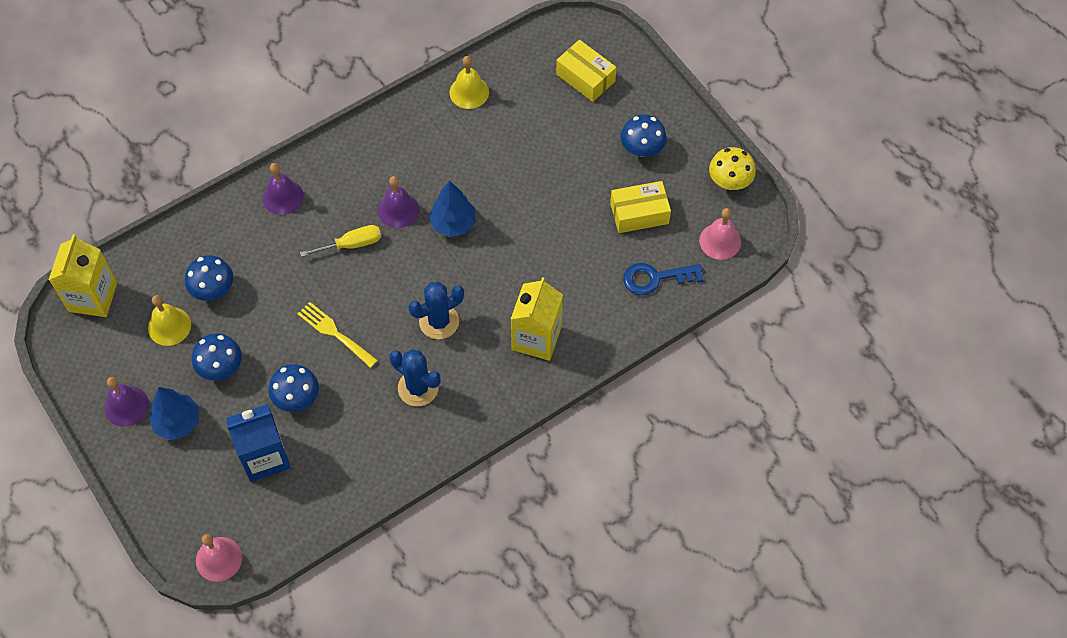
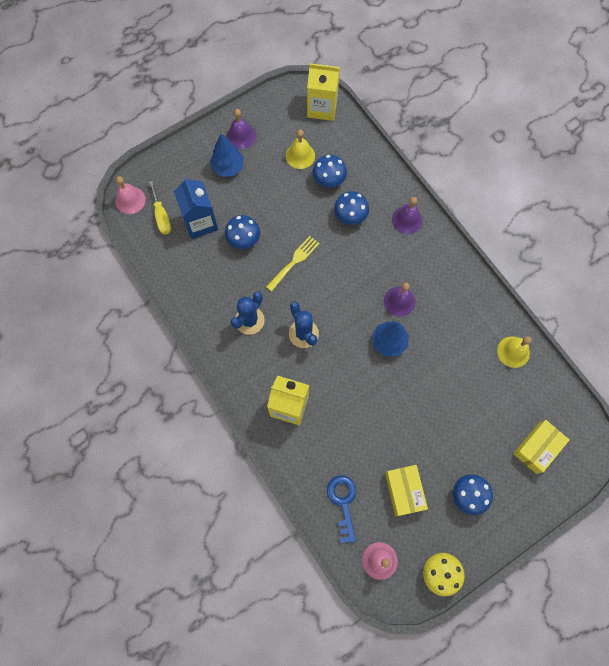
camera: 90 degrees right, 10 degrees up
(221, 367) = (268, 190): blue mushroom -> blue mushroom (350, 216)
(352, 244) = (368, 269): yellow screwdriver -> yellow screwdriver (161, 216)

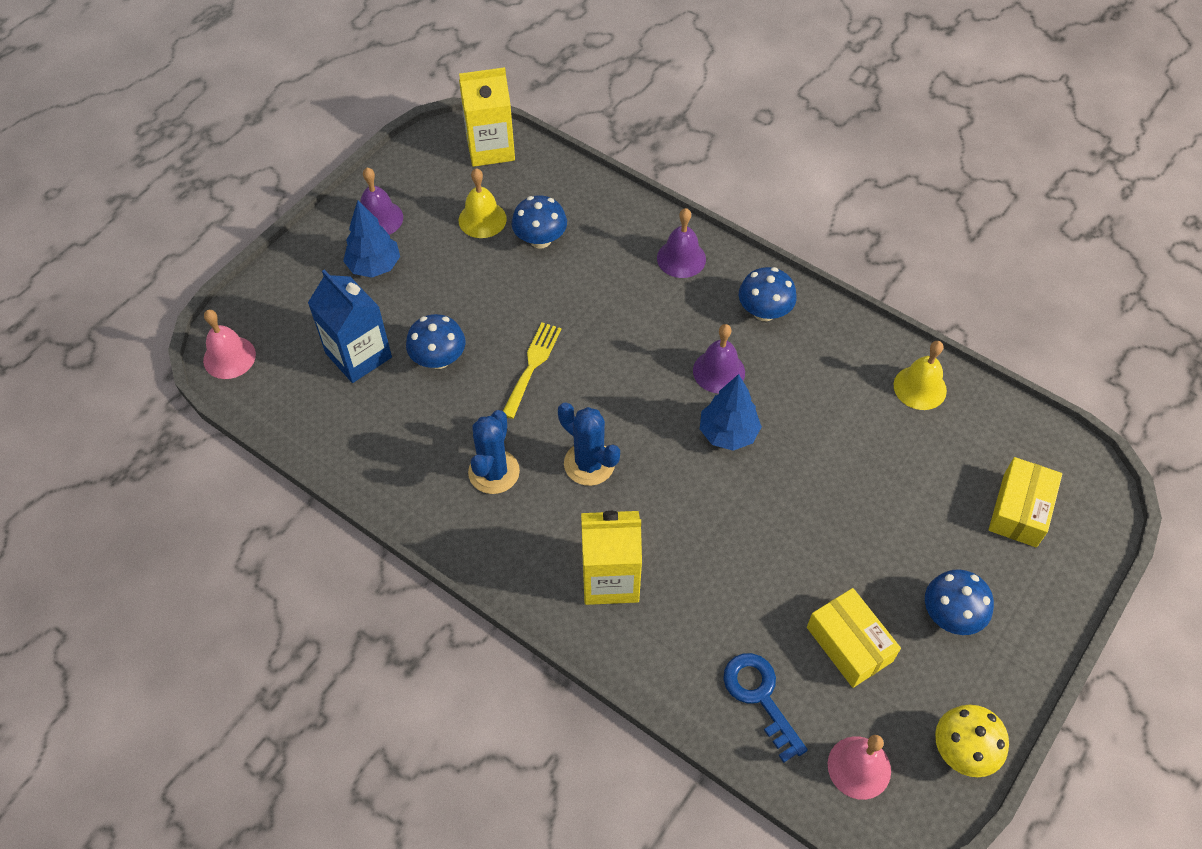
camera: 20 degrees left, 15 degrees down
(161, 216) = (291, 365): yellow screwdriver -> none
(350, 216) = (593, 278): blue mushroom -> blue mushroom (764, 312)

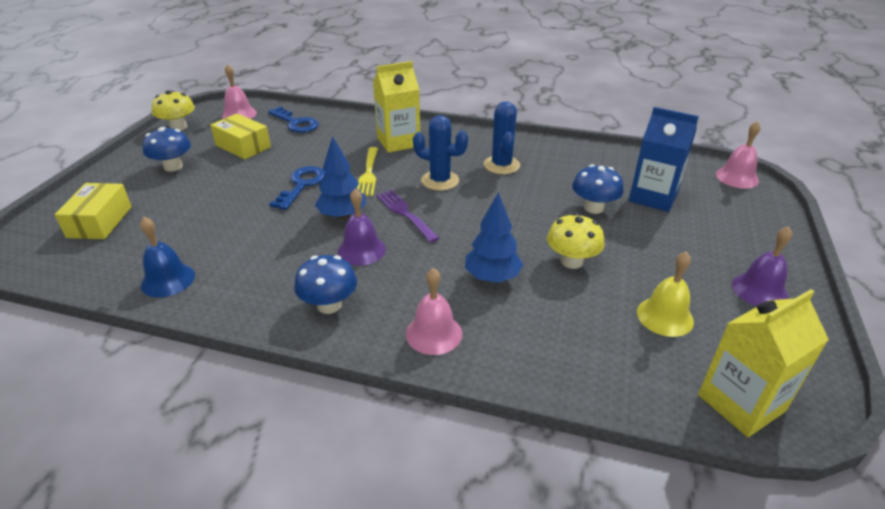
camera: 160 degrees right, 20 degrees down
(374, 266) = (713, 252): blue tree -> blue tree (492, 277)
(517, 295) = (571, 261): none -> yellow mushroom
(532, 366) = (519, 219): yellow fork -> yellow fork (368, 174)
(540, 239) = (591, 313): blue mushroom -> none
(655, 414) = (405, 213): none -> purple fork
(681, 258) = (434, 333): purple bell -> pink bell
(769, 510) = (302, 185): none -> blue key
(920, 387) = (168, 280): yellow bell -> blue bell

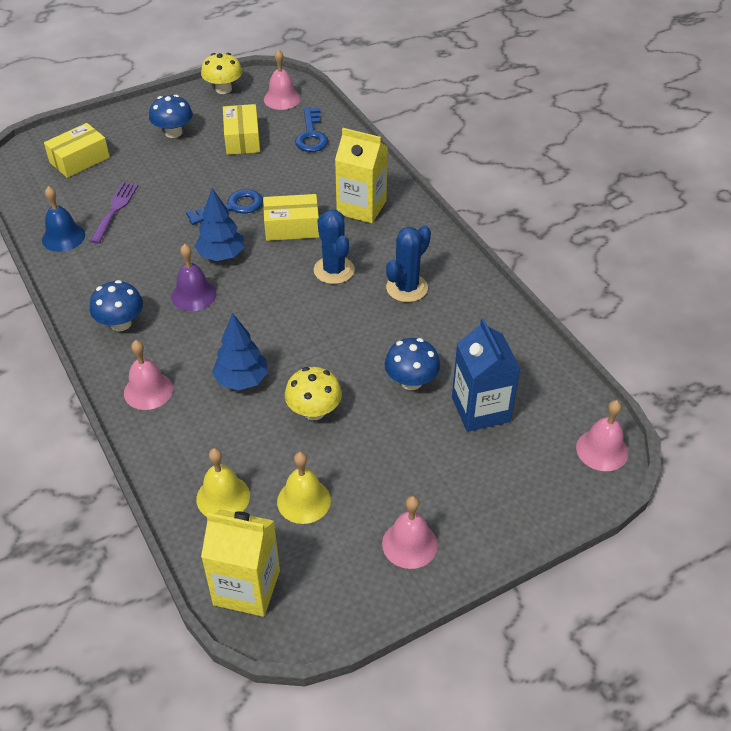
camera: 45 degrees right, 10 degrees up
(368, 174) = (292, 227): yellow fork -> yellow box
(405, 213) = (264, 284): purple fork -> purple fork (115, 209)
(616, 358) = (223, 497): none -> yellow bell
(759, 290) = (409, 544): purple bell -> pink bell

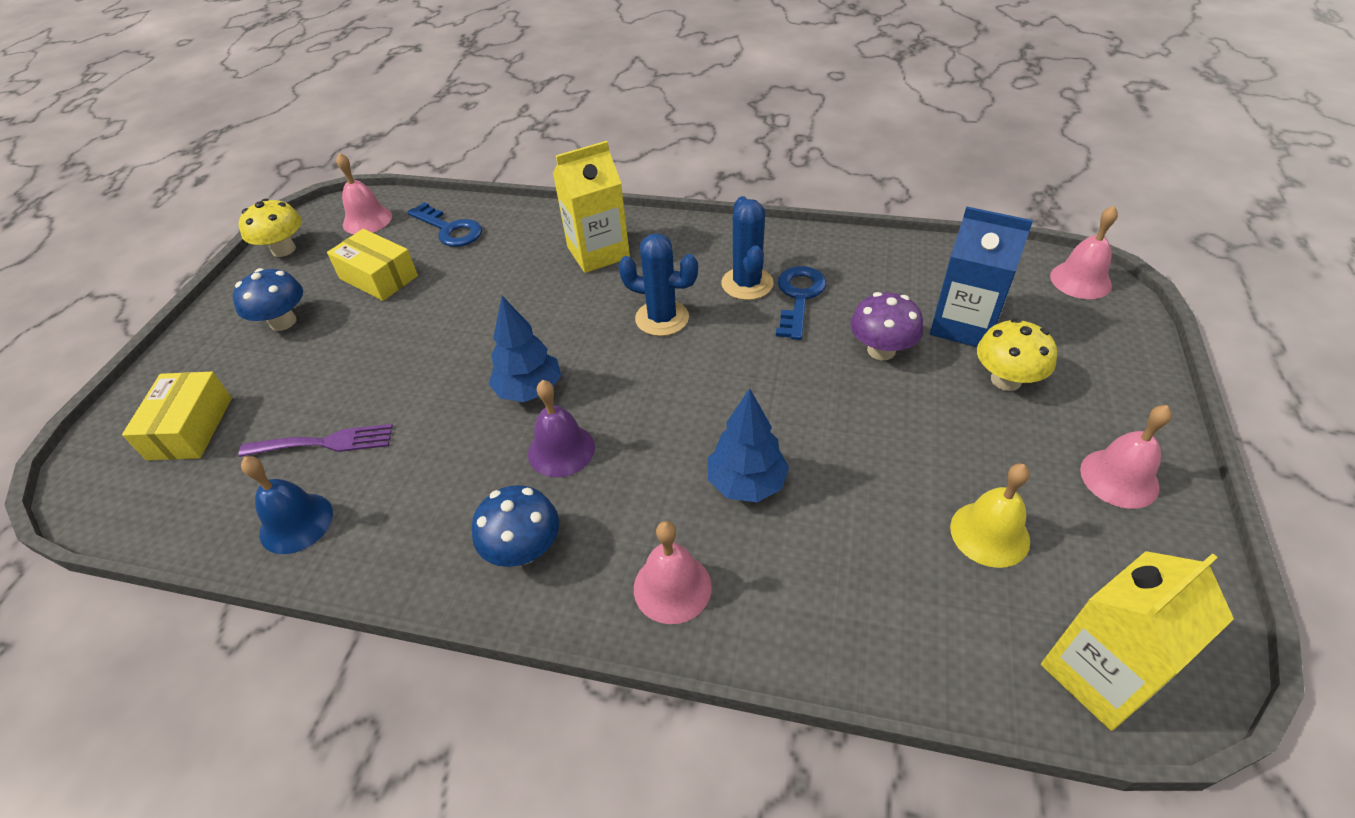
camera: 45 degrees left, 0 degrees up
(115, 209) = (325, 442): purple fork -> purple fork turned 120 degrees clockwise
(223, 497) = (925, 611): yellow bell -> none
(232, 207) = (468, 341): blue key -> blue key (799, 297)
(292, 227) = (560, 313): yellow box -> none
(314, 411) = (855, 447): yellow mushroom -> yellow mushroom (1006, 380)
(411, 381) = (881, 350): blue mushroom -> purple mushroom

